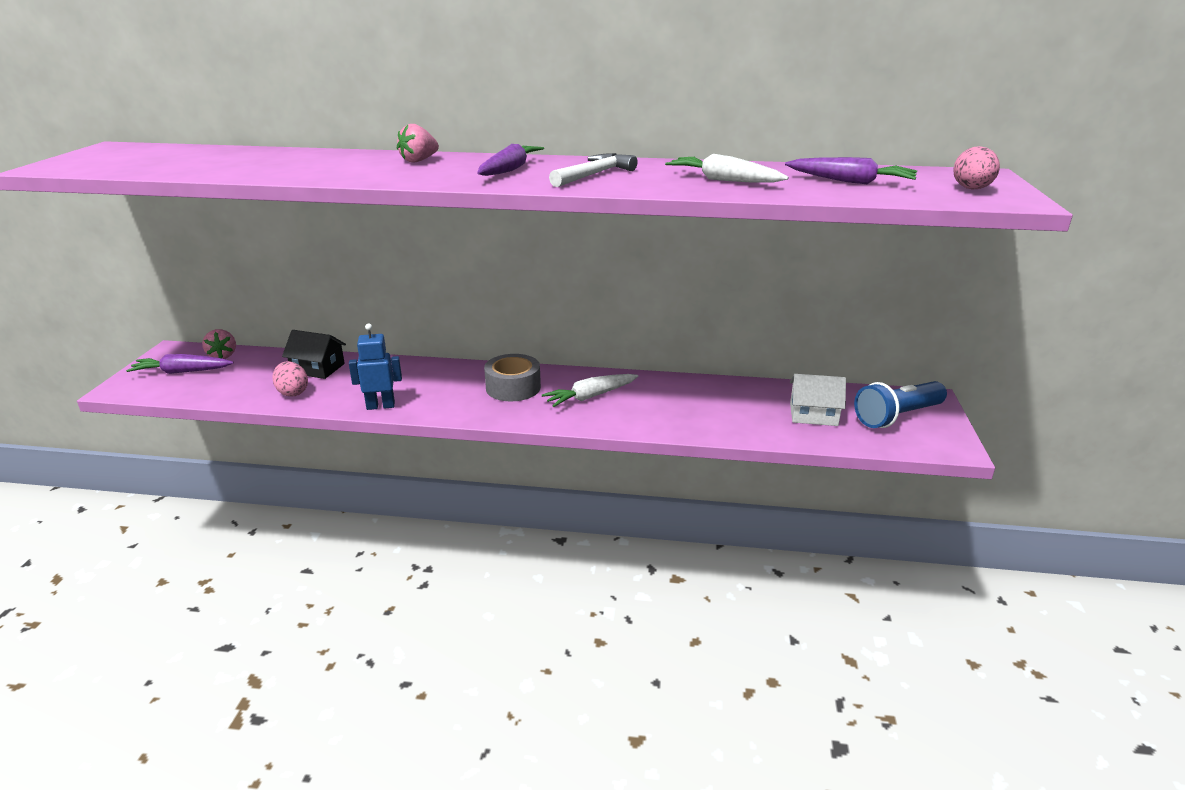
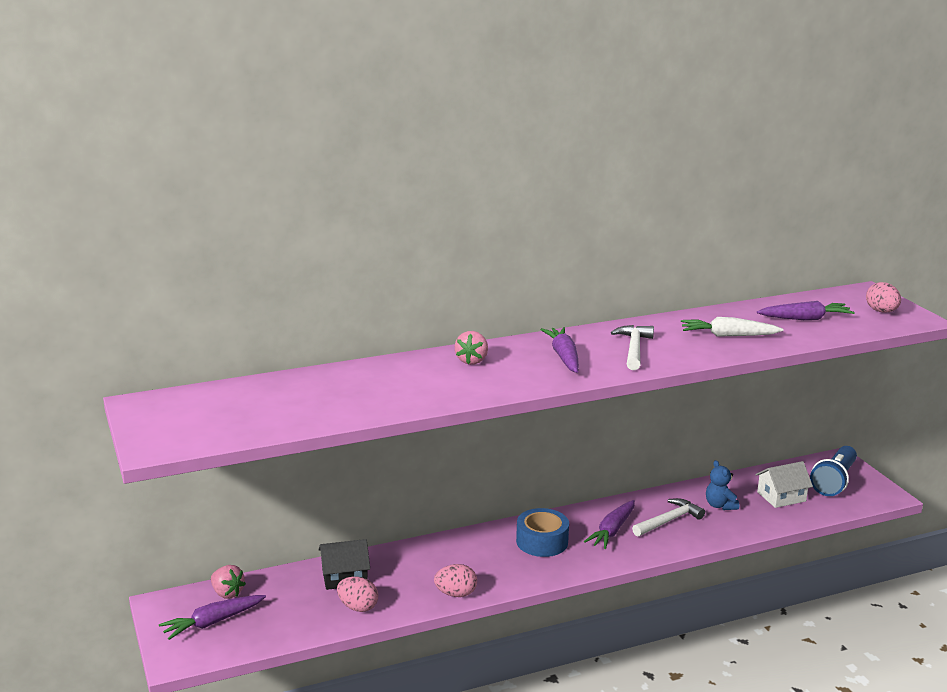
camera: 30 degrees left, 5 degrees down
(380, 406) = (456, 594): blue robot -> pink egg
(513, 387) = (542, 542): grey tape -> blue tape
(590, 396) = (612, 531): white carrot -> purple carrot
(659, 403) = (669, 521): none -> white hammer
(732, 405) = (720, 505): none -> blue teddy bear

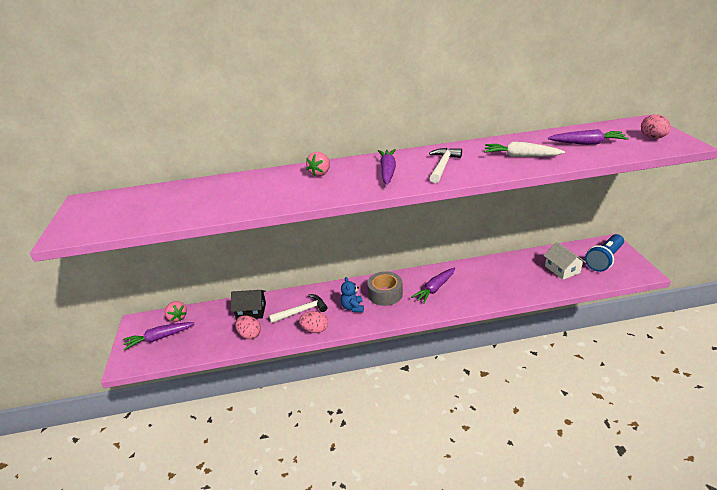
camera: 15 degrees right, 10 degrees up
(542, 542) = (385, 294): blue tape -> grey tape
(669, 521) = (476, 283): white hammer -> white hammer (301, 311)
(720, 505) = (515, 274): blue teddy bear -> blue teddy bear (353, 307)
(781, 496) = (562, 269): white house -> white house turned 75 degrees clockwise

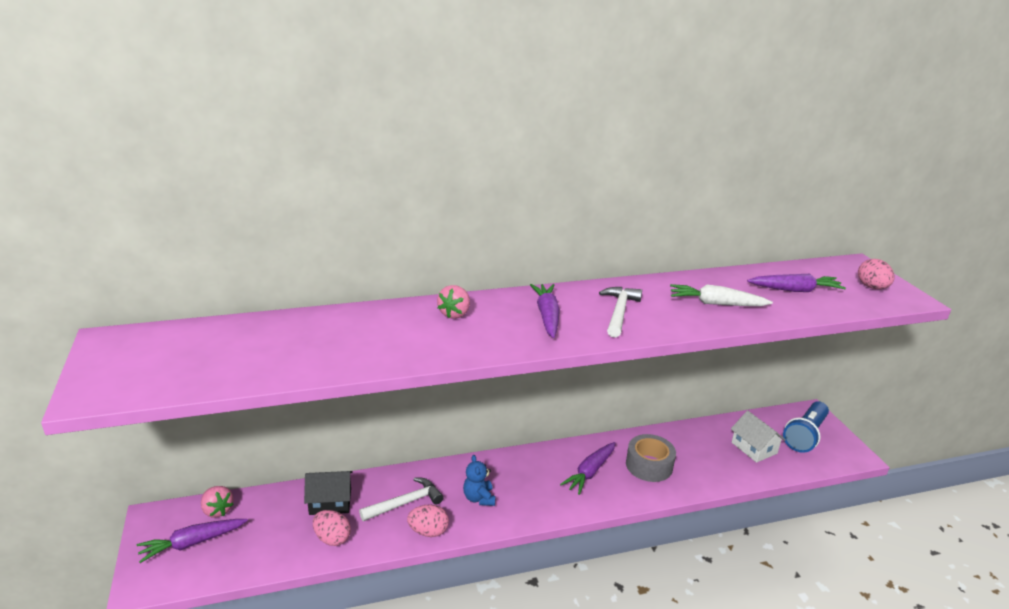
camera: 10 degrees left, 5 degrees down
(385, 294) = (522, 478): grey tape -> grey tape (649, 465)

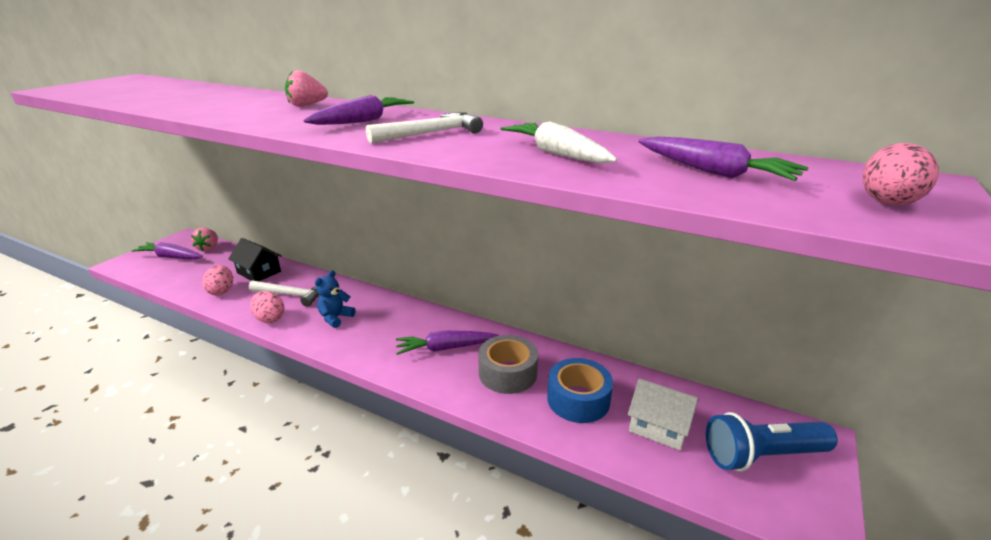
camera: 45 degrees right, 0 degrees up
(703, 457) = (578, 399): none -> blue tape
(754, 448) = (659, 426): white house -> white house turned 75 degrees counterclockwise

